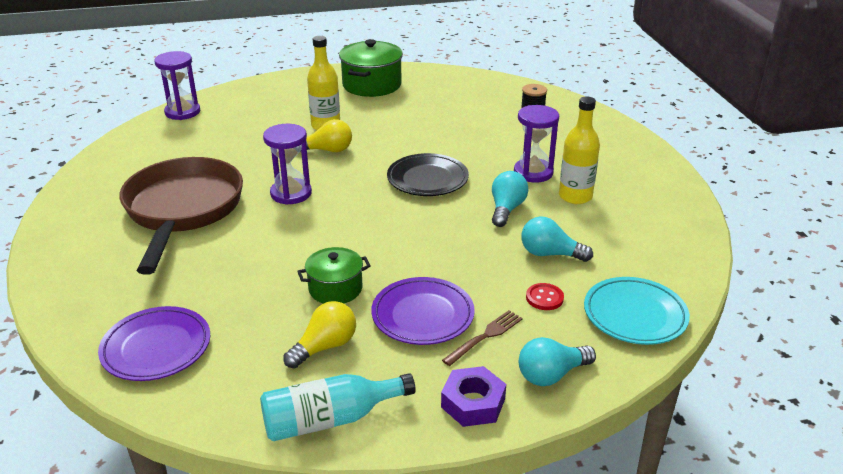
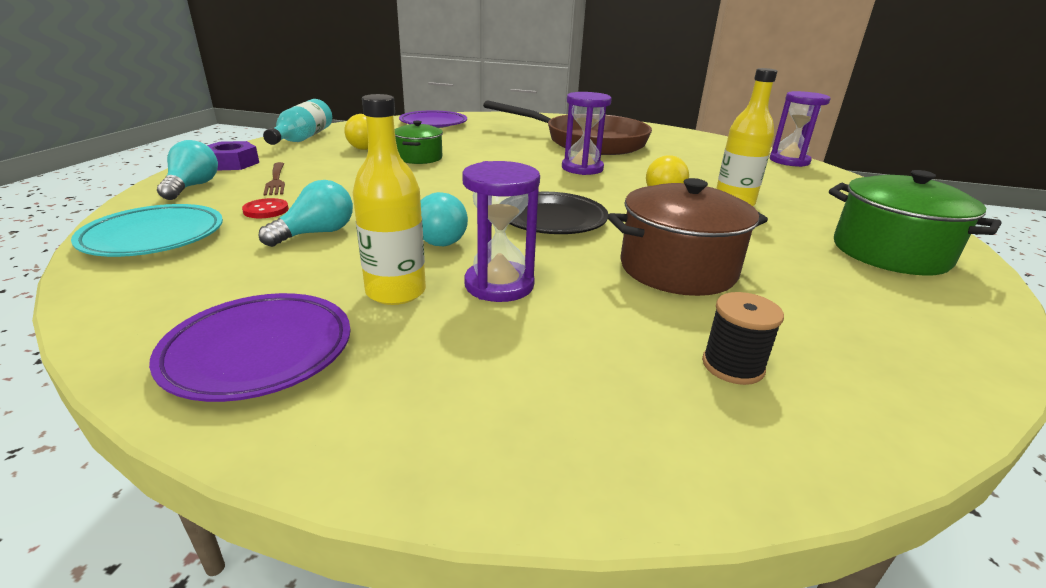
camera: 115 degrees right, 5 degrees down
(422, 315) = (339, 171): purple plate -> purple plate (259, 351)
(457, 132) = (677, 269): none -> brown pot

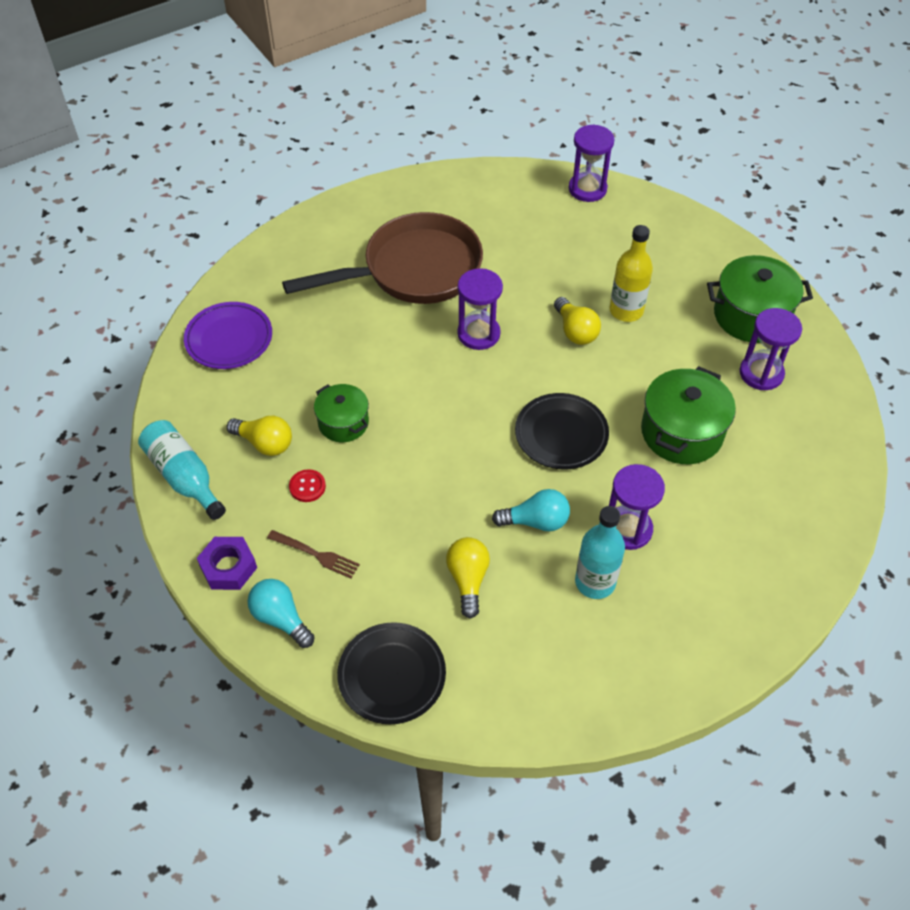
camera: 45 degrees left, 25 degrees up
(154, 237) = (392, 675): turquoise plate -> black plate
(259, 351) = (612, 672): purple plate -> none
(266, 210) = (391, 590): red button -> red button (307, 486)
(316, 233) = (468, 580): turquoise light bulb -> yellow light bulb
(396, 292) = (595, 582): yellow bottle -> turquoise bottle
(677, 269) = (682, 432): brown pot -> green pot
(732, 366) = (776, 496): black spool -> none
(851, 284) = (761, 373): none -> purple hourglass

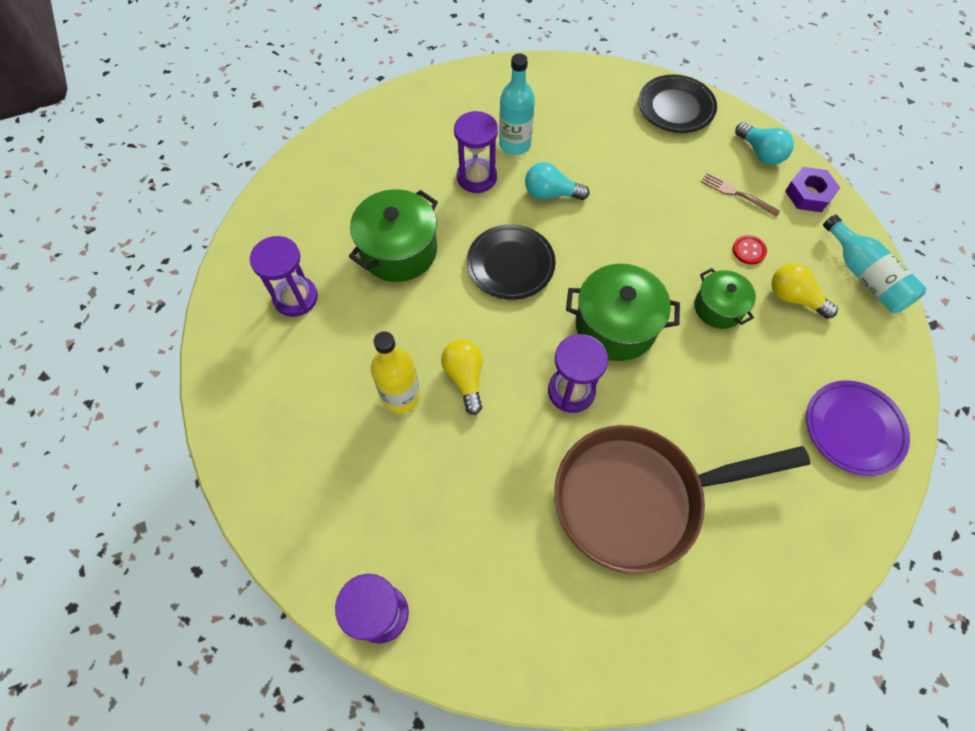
camera: 170 degrees left, 10 degrees up
(468, 580) = (613, 159): yellow light bulb -> none
(751, 315) = (269, 367): green pot -> green pot (615, 325)

